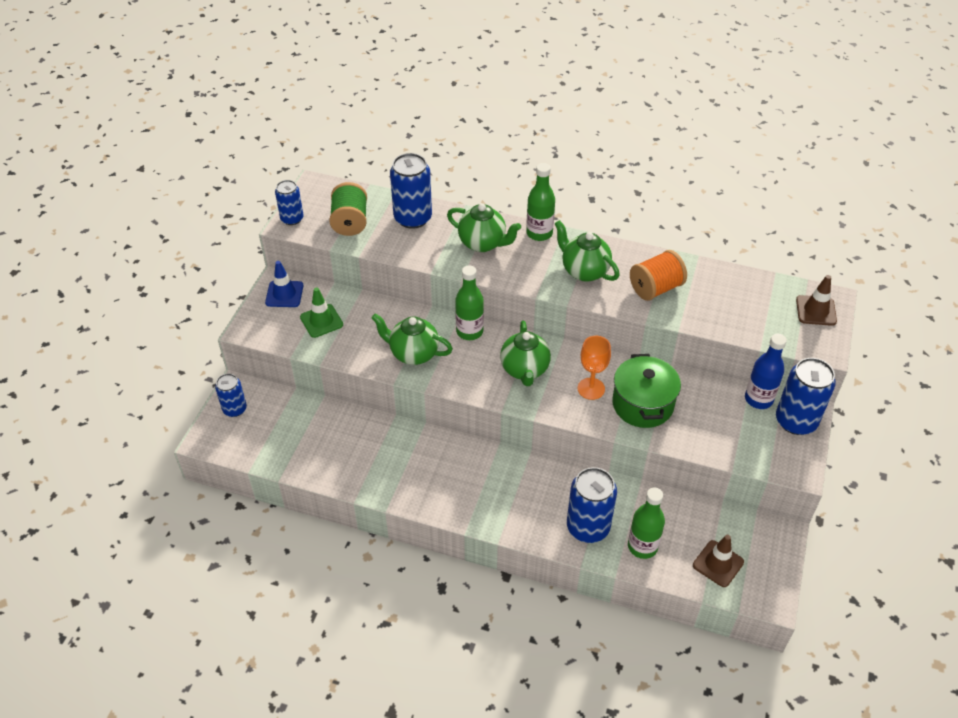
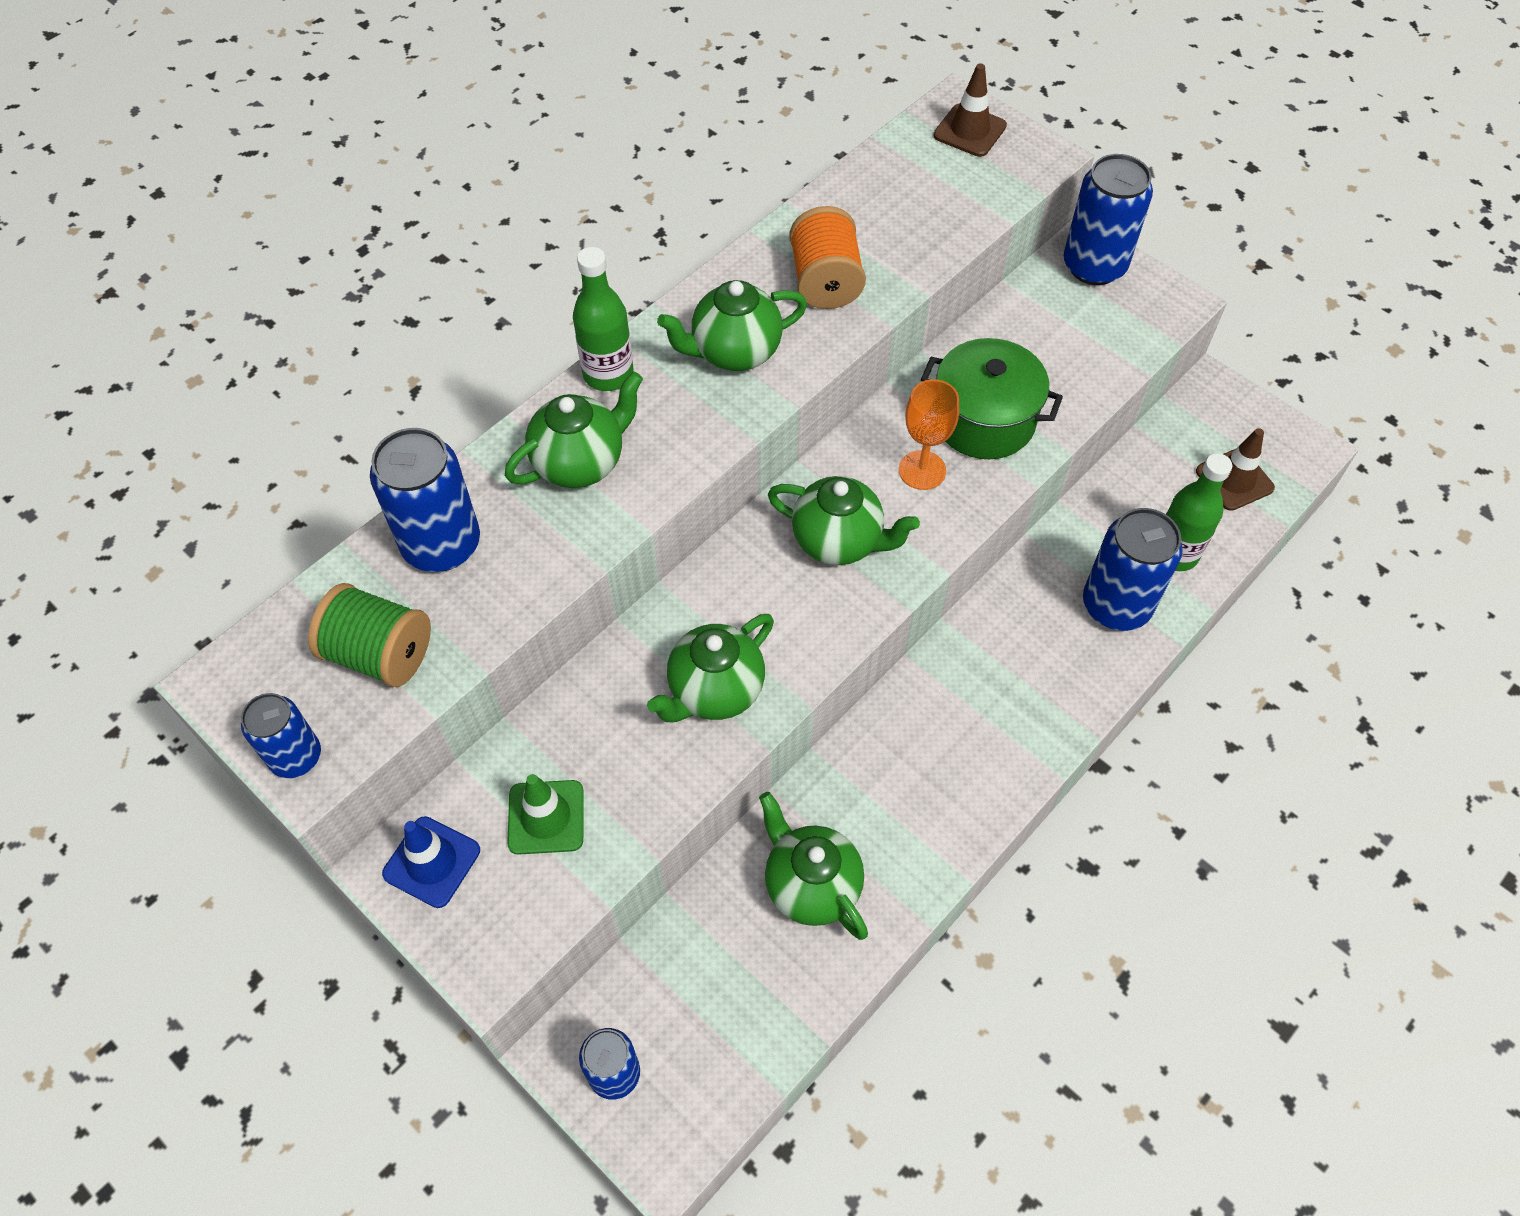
camera: 65 degrees left, 10 degrees up
(353, 447) = (811, 885): none -> green teapot
(469, 331) = (711, 585): green bottle -> none
(758, 399) = (1037, 286): blue bottle -> none

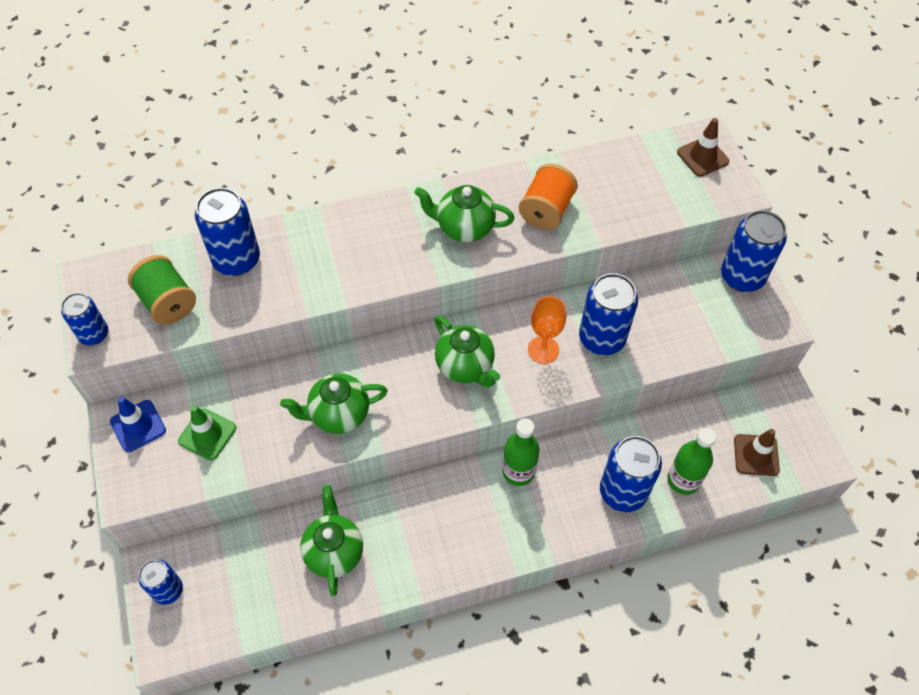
camera: 30 degrees right, 0 degrees up
(580, 463) = (337, 250): green teapot -> none
(608, 374) = (386, 208): green bottle -> green bottle (518, 471)
(984, 420) = (602, 338): green pot -> blue can

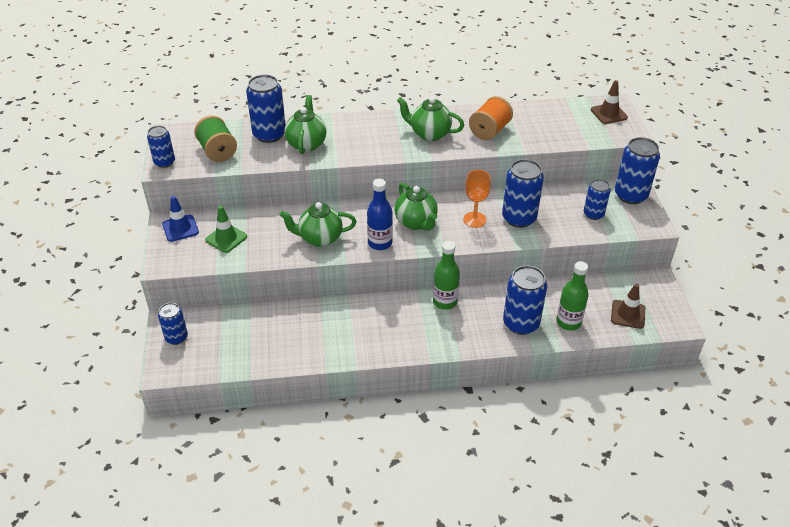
camera: 10 degrees right, 15 degrees down
(334, 552) = (299, 331): green teapot -> green teapot (306, 144)
(422, 410) = (380, 243): none -> blue bottle
(698, 317) = (593, 214): none -> blue can

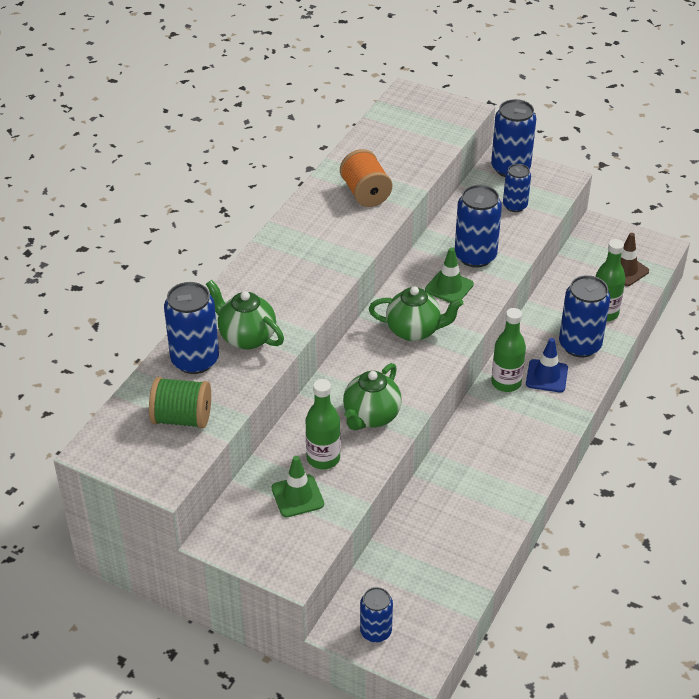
camera: 55 degrees left, 0 degrees up
(164, 162) = (155, 475): blue can -> none
(180, 228) = (239, 531): blue traffic cone -> blue traffic cone (546, 376)
(266, 234) = (323, 458): none -> green bottle
(380, 243) = (422, 373): blue bottle -> none
(429, 134) = (327, 237): green teapot -> none
(474, 220) = (449, 287): orange goblet -> green traffic cone
(608, 114) = (419, 105): brown traffic cone -> none

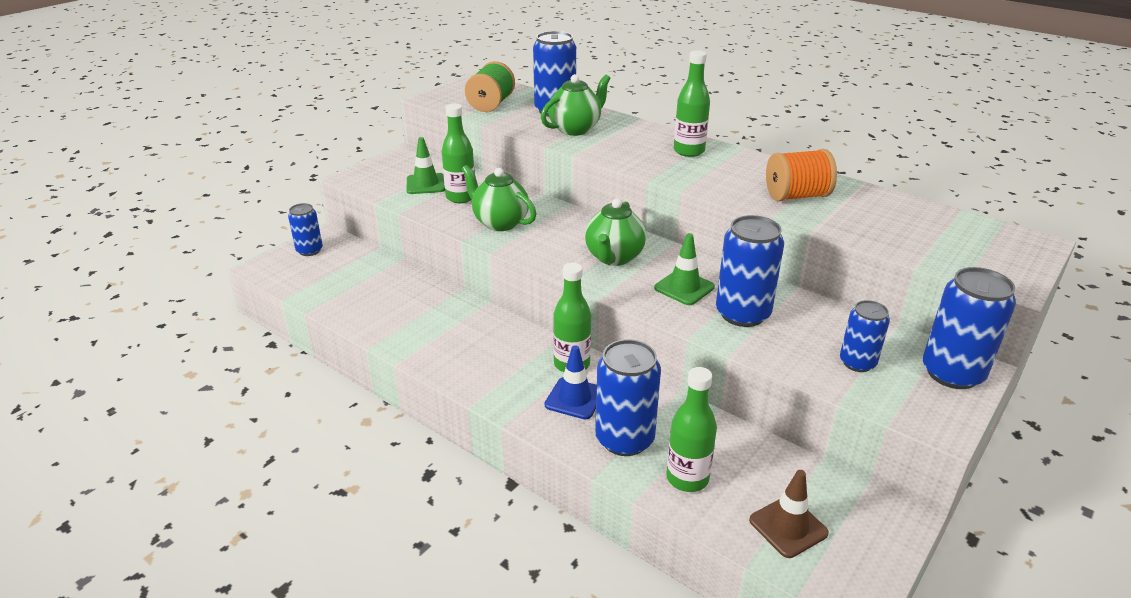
camera: 100 degrees right, 10 degrees down
(287, 255) = (689, 151): none -> green bottle

